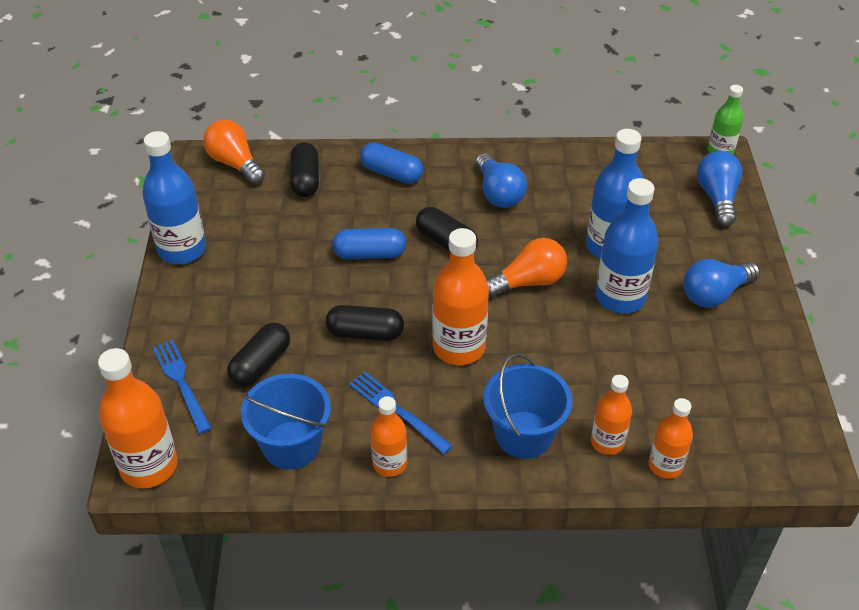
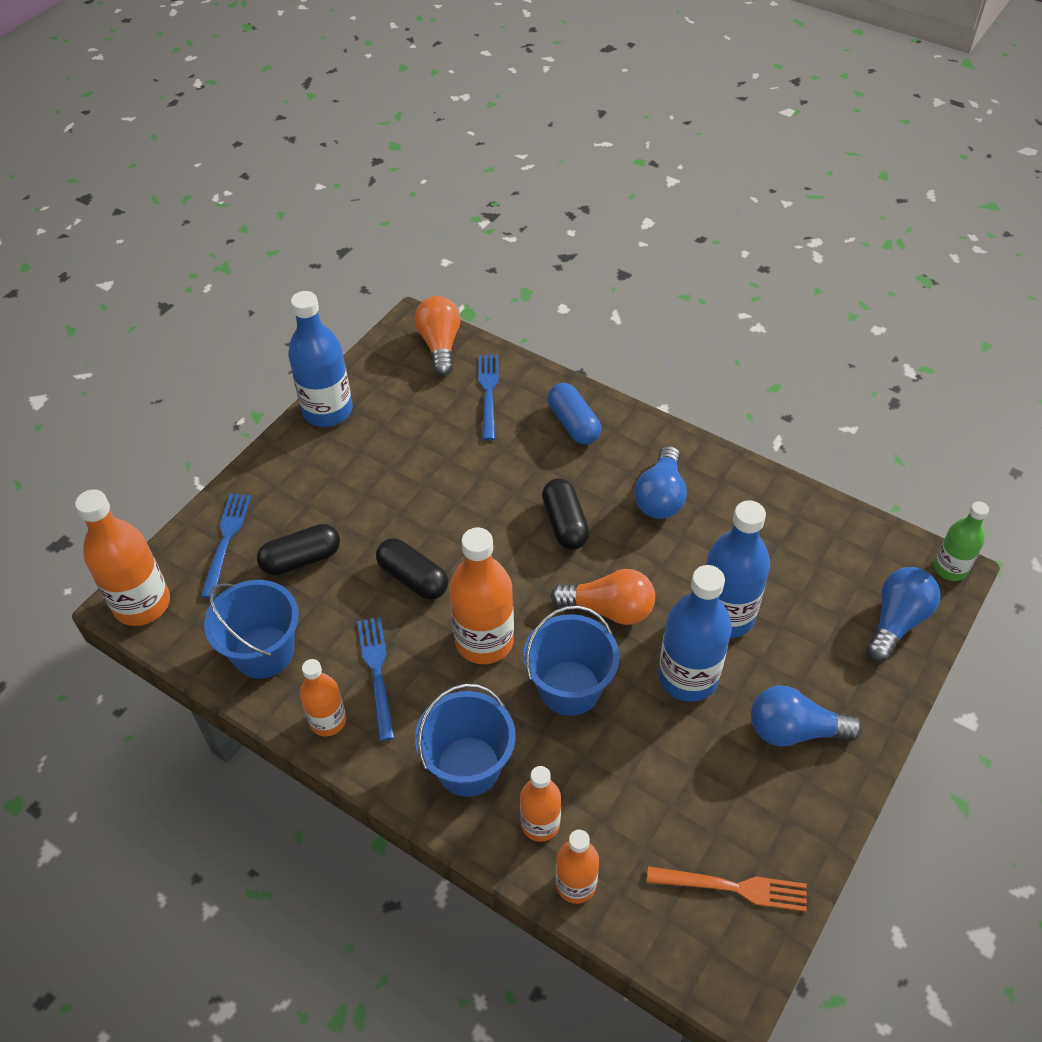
camera: 35 degrees right, 5 degrees up
(305, 180) = (488, 392): black capsule -> blue fork
(370, 254) = (483, 499): blue capsule -> none
(548, 346) = (569, 688): none -> blue bucket
(763, 407) = (735, 887): none -> orange fork

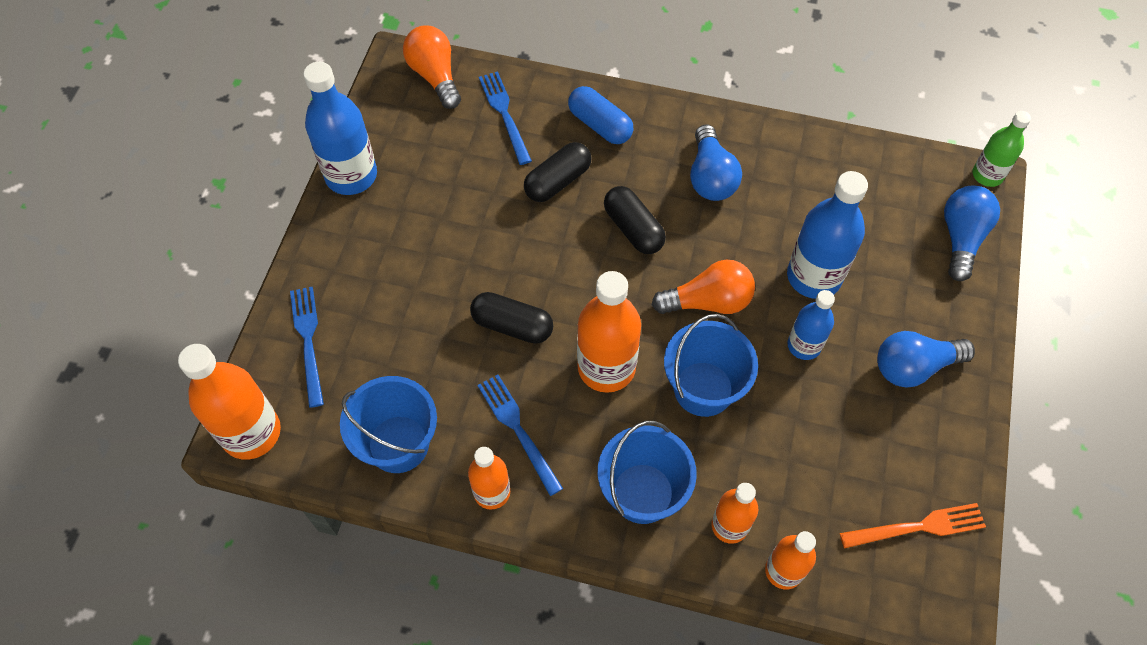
camera: 20 degrees left, 10 degrees up
(301, 559) = (393, 338): black capsule -> black capsule (557, 181)
(688, 677) = (804, 345): blue bottle -> blue bottle, size x0.60

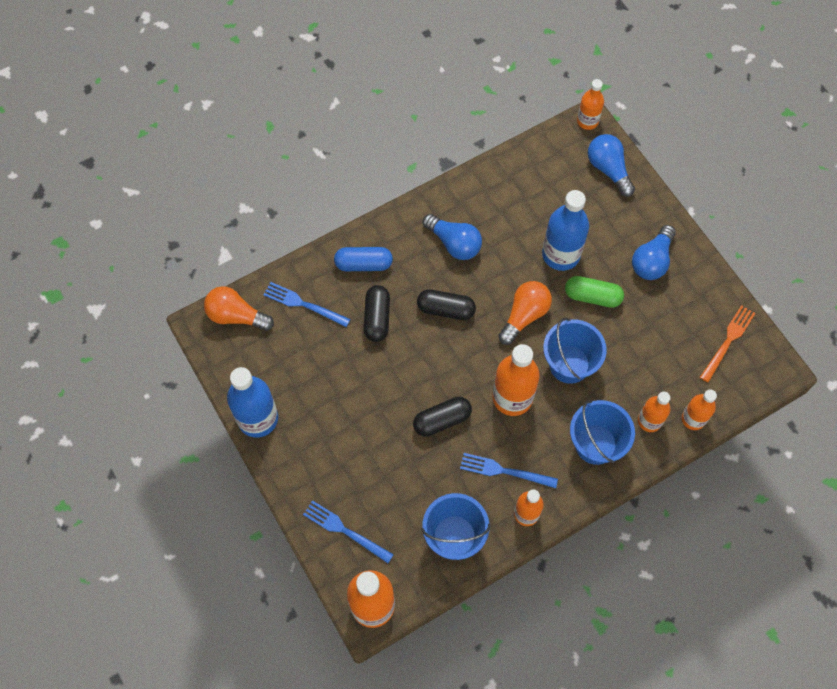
camera: 45 degrees left, 5 degrees up
(804, 345) = (592, 296): blue bottle -> green capsule
(987, 175) = (587, 121): green bottle -> orange bottle

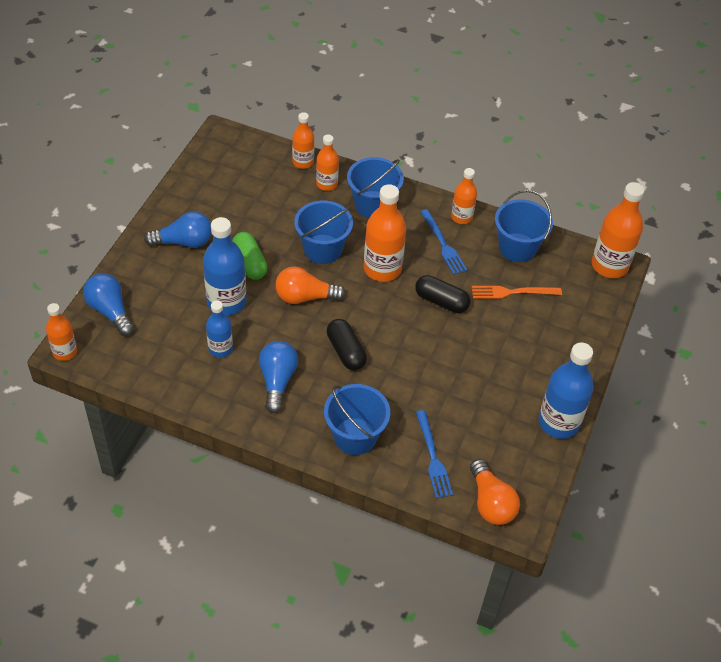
camera: 130 degrees left, 15 degrees down
(344, 530) = (580, 312): blue fork -> none
(363, 264) = (355, 436): blue capsule -> blue bucket
(377, 318) = (396, 395): black capsule -> none
(515, 223) = (220, 349): none -> blue bottle
(608, 169) = (110, 311): blue light bulb -> blue light bulb turned 120 degrees clockwise
(728, 340) = (220, 169): orange fork -> orange fork (511, 292)

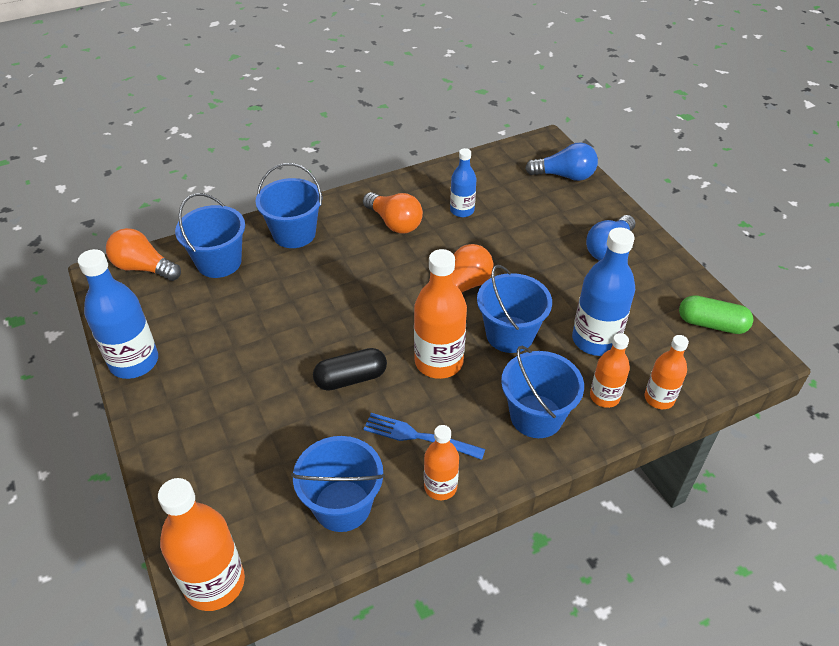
camera: 135 degrees right, 5 degrees down
(65, 352) = (545, 140): orange bottle -> none
(226, 302) = (509, 238): blue bottle -> blue bottle (595, 340)
(250, 263) = (541, 275): green capsule -> green capsule (711, 324)
(277, 381) = (394, 223): blue light bulb -> orange light bulb
(346, 351) = (375, 276): black capsule -> none
(433, 458) = (219, 262): blue fork -> blue bucket
(511, 292) = (295, 446): orange fork -> none

